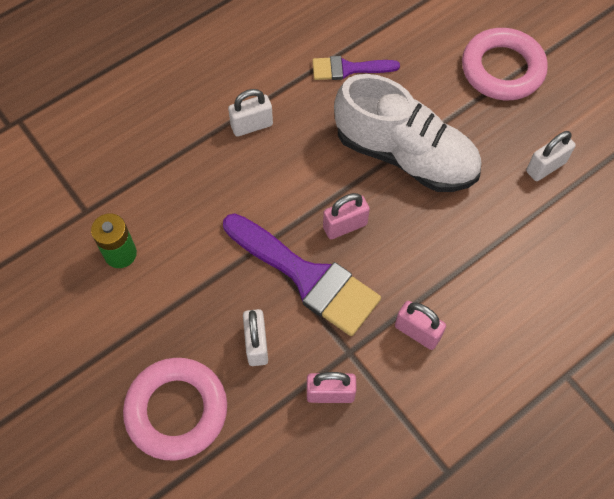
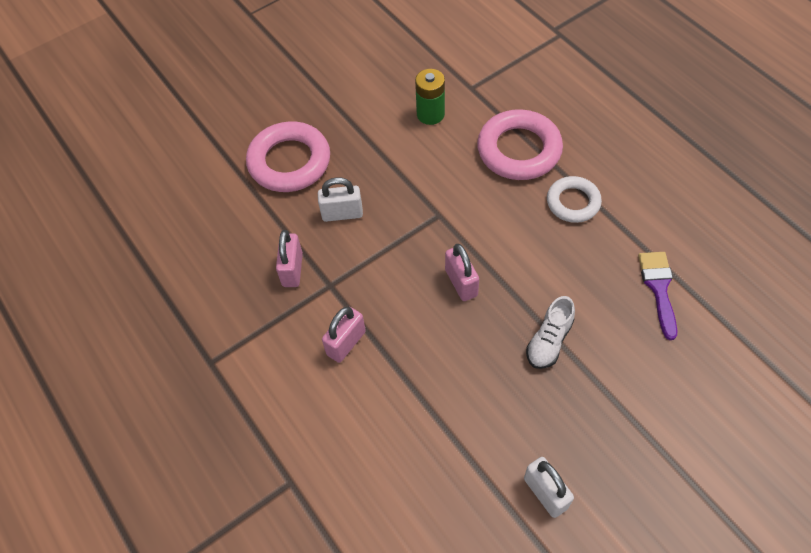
camera: 95 degrees right, 5 degrees down
(252, 125) = (573, 202): white padlock -> white ring
(307, 277) = (406, 251): purple brush -> none
(405, 155) = (549, 341): white shoe -> white shoe, size x0.44
(502, 69) = (686, 457): pink ring -> pink ring (519, 150)

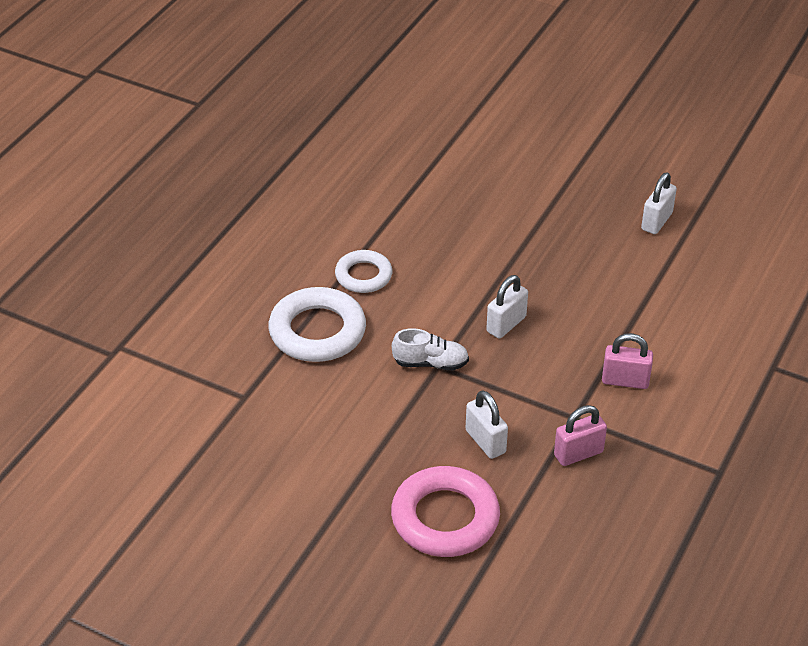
camera: 120 degrees left, 15 degrees down
(430, 114) = (304, 418): green battery -> none
(461, 283) = (506, 324): pink padlock -> white padlock
(519, 150) = (317, 331): pink ring -> white ring
(549, 341) = (525, 253): white shoe -> white shoe (430, 363)
(658, 288) = (426, 202): purple brush -> none

